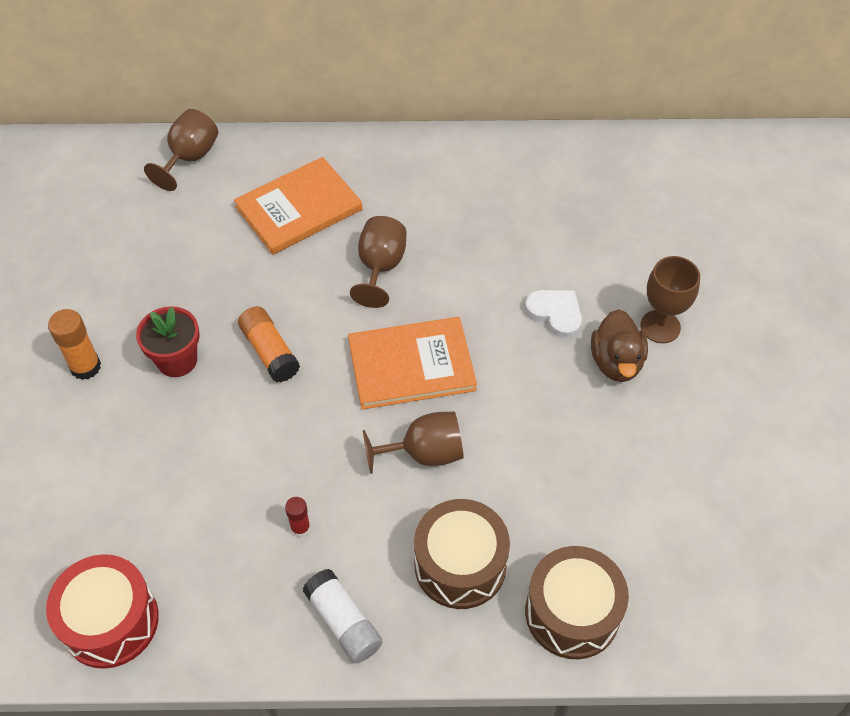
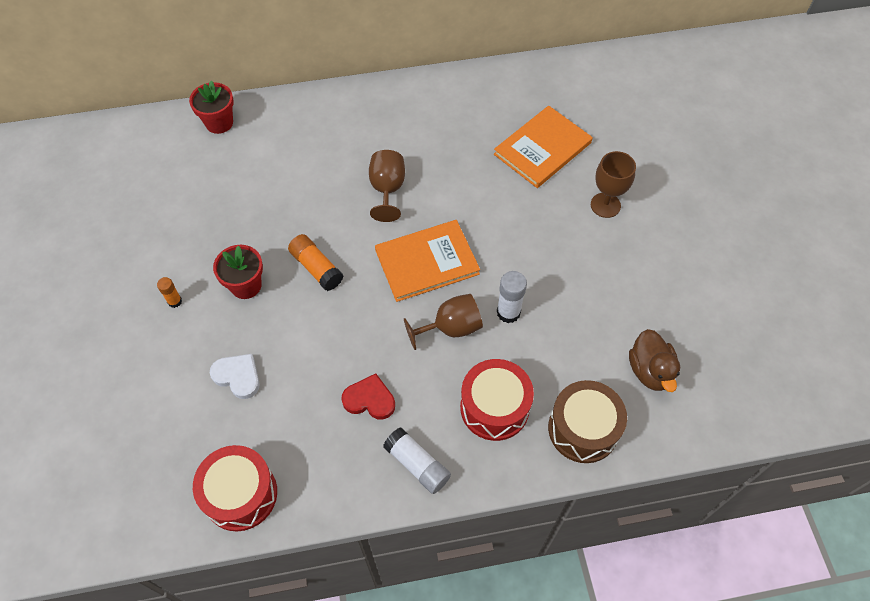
camera: 10 degrees left, 5 degrees up
(85, 367) = (175, 301): orange glue stick -> orange glue stick, size x0.60
(190, 158) = (219, 123): brown goblet -> red flower pot
(299, 208) = (314, 152): orange book -> orange book (542, 149)
(300, 528) = (369, 399): red glue stick -> red heart
(460, 565) = (494, 407): brown drum -> red drum
(504, 445) = (508, 312): none -> white glue stick
(555, 314) = (526, 206): white heart -> white heart (238, 376)
(616, 362) = (578, 237): brown duck -> brown duck (650, 371)

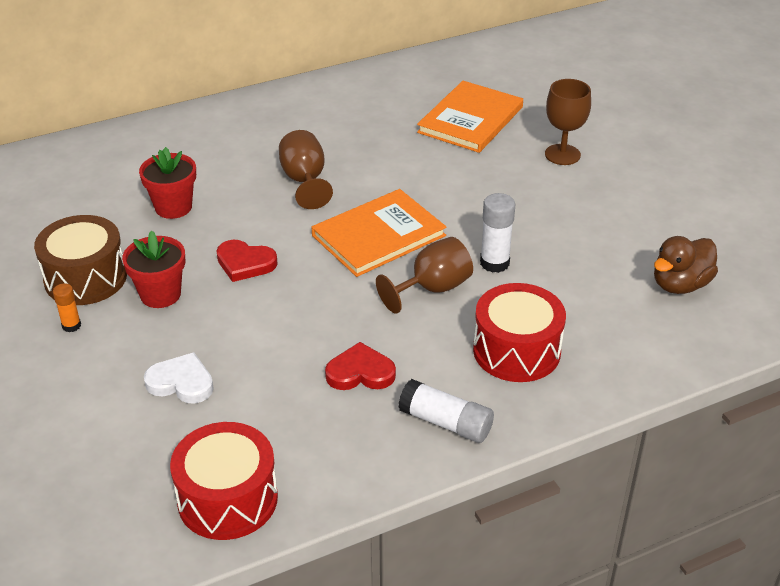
camera: 15 degrees left, 20 degrees down
(219, 123) = (73, 155): red flower pot -> red flower pot (173, 207)
(316, 268) = (245, 263): orange glue stick -> red heart
(583, 429) = (629, 350): brown drum -> brown drum (85, 278)
(650, 371) = (680, 284): brown duck -> brown duck turned 75 degrees clockwise

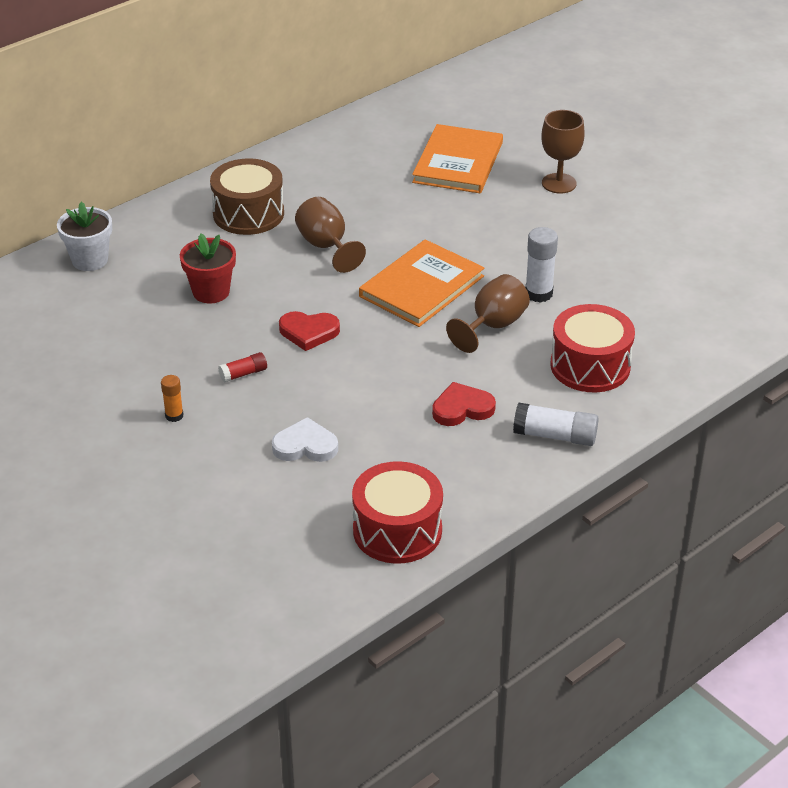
camera: 15 degrees left, 0 degrees up
(80, 159) = (90, 260): none -> white flower pot
(85, 278) = (162, 371): brown drum -> brown drum (248, 214)
(160, 294) = (243, 374): red flower pot -> red glue stick
(680, 284) = (708, 285): brown duck -> none

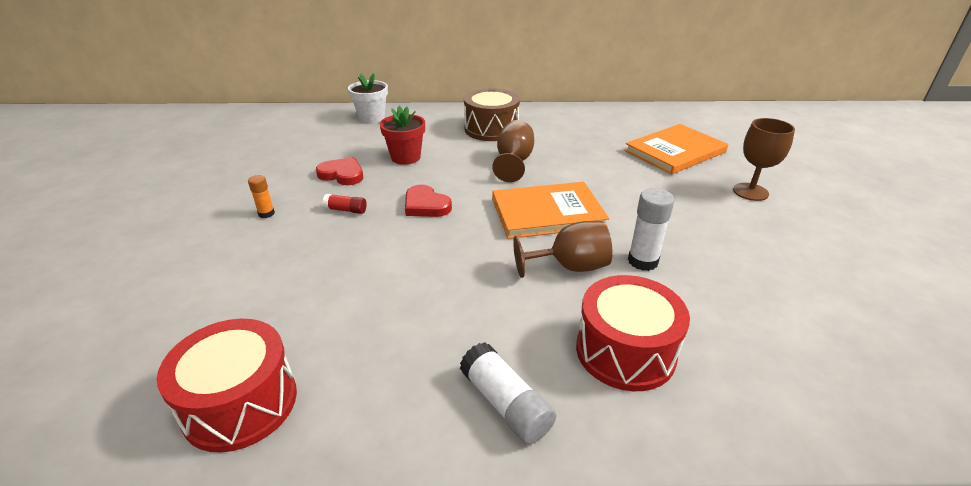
camera: 40 degrees right, 5 degrees down
(305, 446) = (301, 280): white heart -> none
(462, 408) = (454, 321): red heart -> red heart (342, 174)

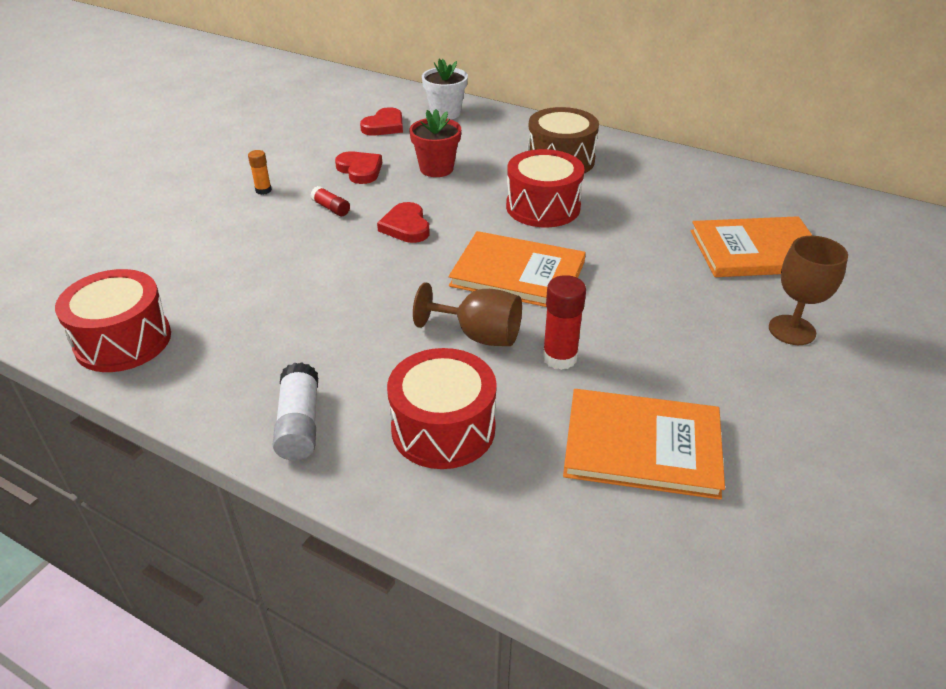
camera: 30 degrees right, 5 degrees up
(330, 138) = (384, 126): none -> red heart
(514, 162) = (543, 207): brown goblet -> red drum
(643, 261) = (559, 357): white glue stick -> red glue stick
(764, 301) = (642, 446): none -> orange book

